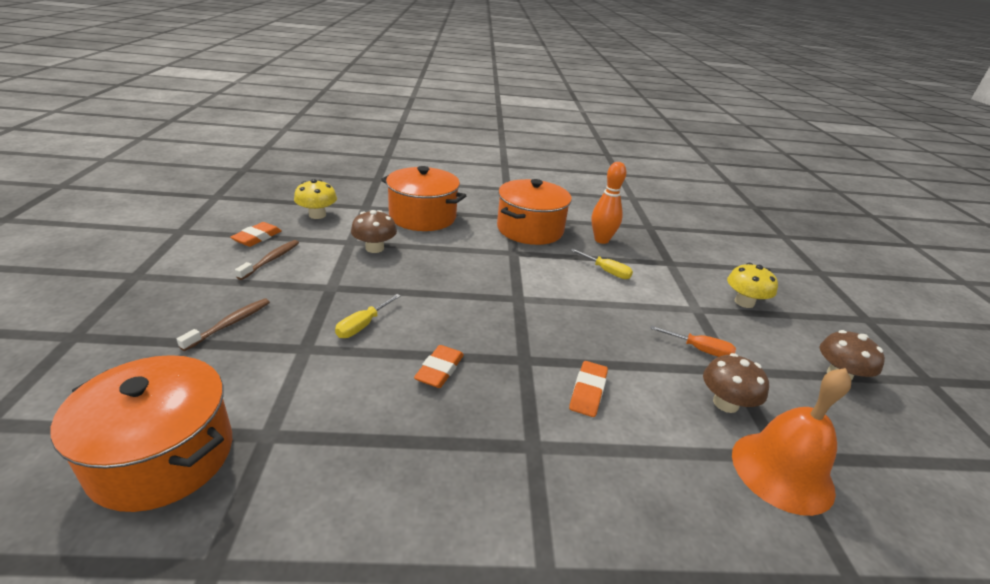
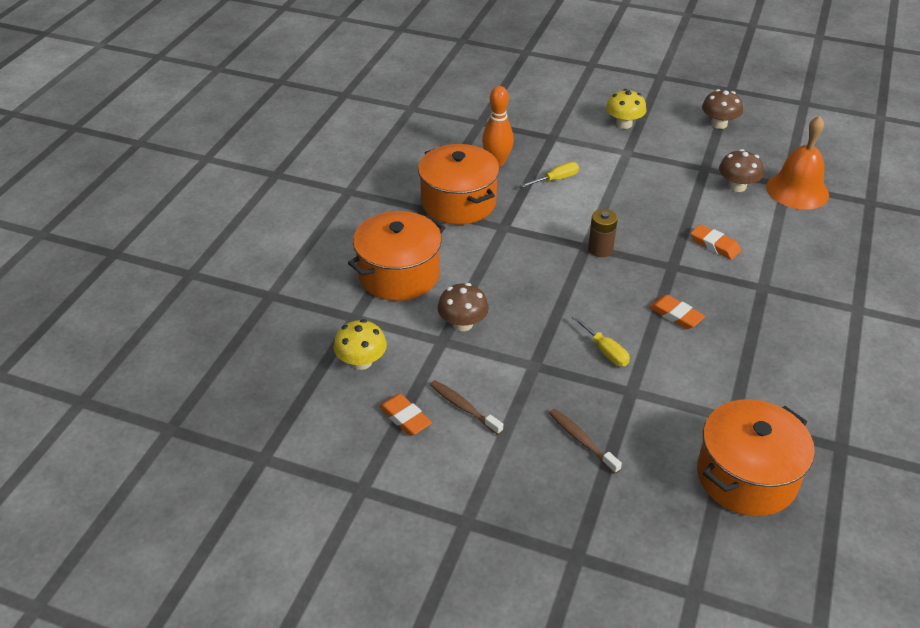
camera: 65 degrees left, 10 degrees up
(519, 307) = (600, 249): none -> brown battery
(699, 349) = (678, 173): orange screwdriver -> none

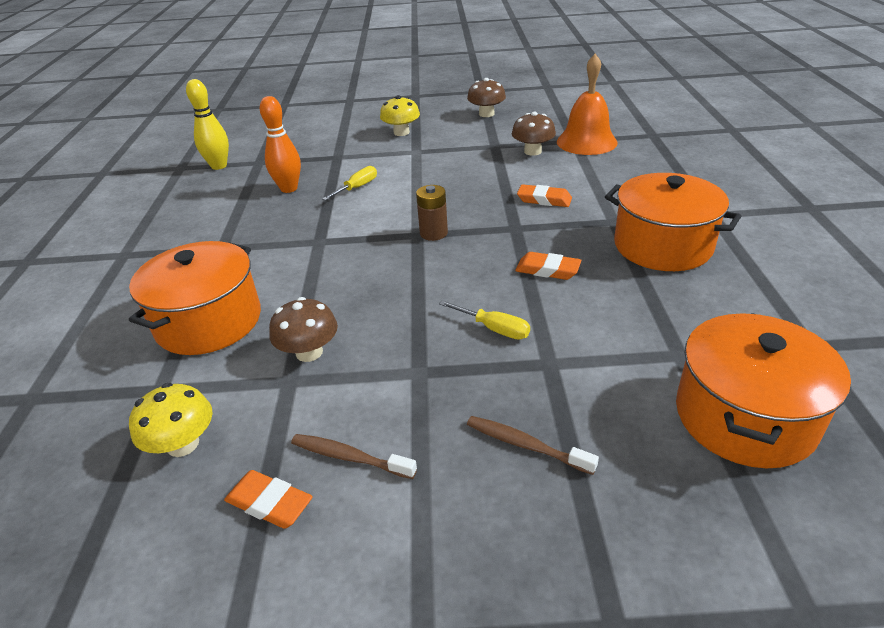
camera: 20 degrees left, 5 degrees down
(444, 116) = (219, 166): none -> yellow bowling pin
(458, 202) = (259, 232): orange pot -> orange pot (662, 245)

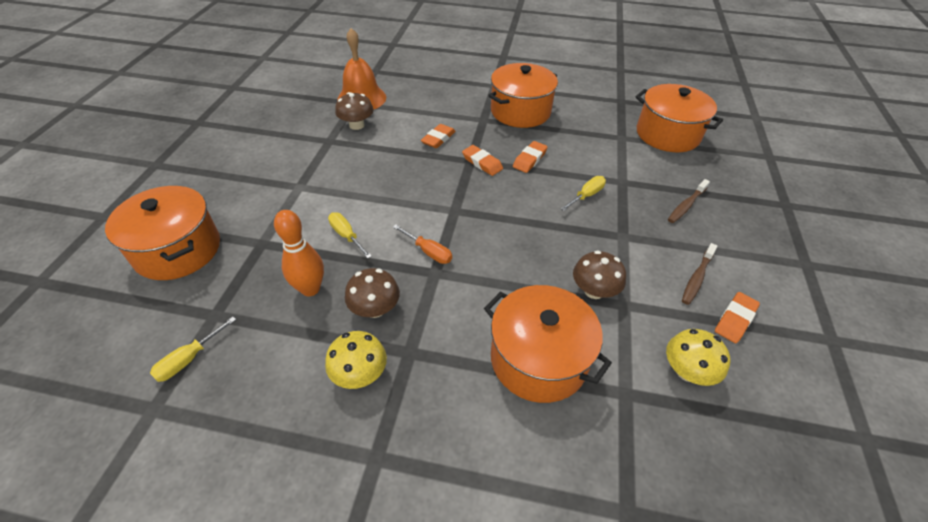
camera: 80 degrees left, 10 degrees up
(219, 166) = (189, 359): yellow bowling pin -> yellow screwdriver
(321, 131) = (178, 250): none -> orange pot
(347, 232) = (428, 251): none -> orange screwdriver
(401, 132) = (245, 189): yellow mushroom -> yellow mushroom (360, 373)
(433, 233) = (457, 201): brown battery -> none
(486, 114) = (257, 131): brown mushroom -> brown mushroom (375, 308)
(515, 236) = (482, 163): none -> orange eraser

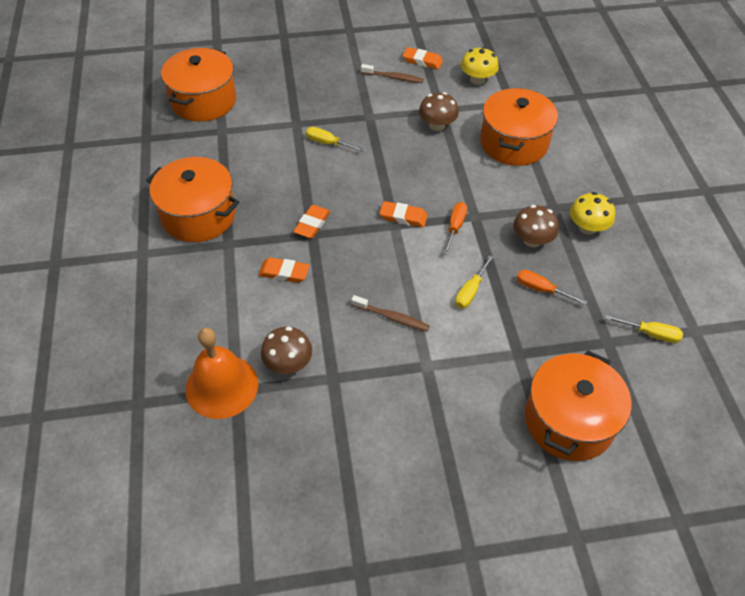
camera: 110 degrees left, 5 degrees up
(310, 289) = (541, 289): orange bowling pin -> orange screwdriver
(529, 159) = (290, 190): orange eraser -> orange eraser (403, 217)
(686, 205) = (311, 85): brown toothbrush -> brown toothbrush (392, 317)

